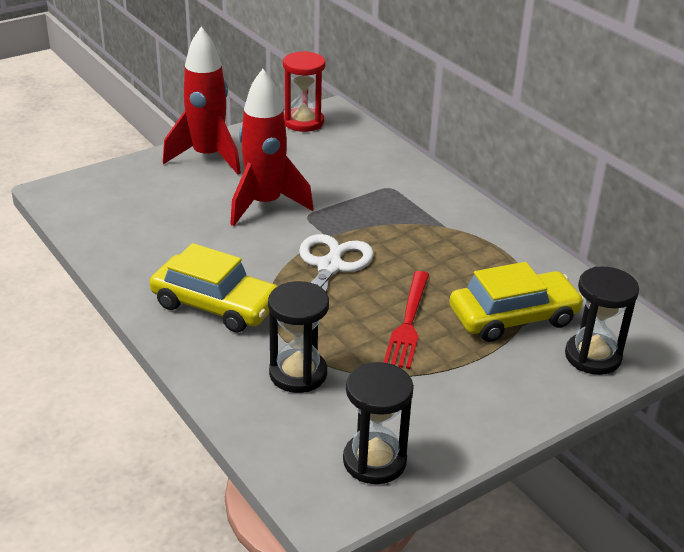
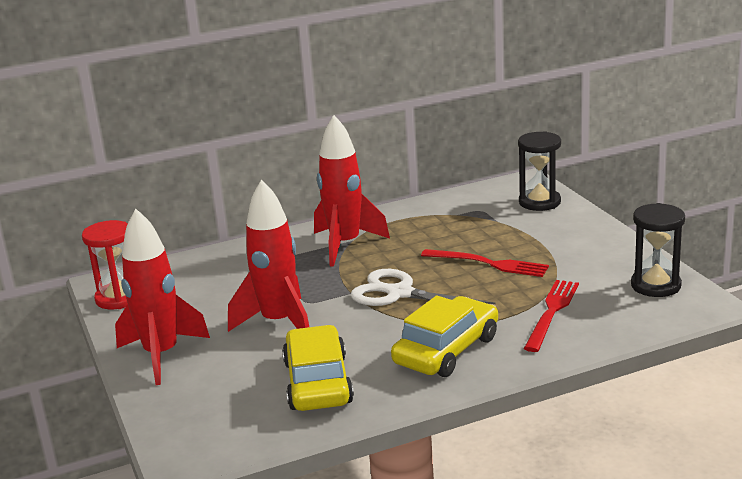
camera: 75 degrees left, 10 degrees down
(298, 374) = (552, 312): black hourglass -> red fork
(432, 223) = (345, 245): none -> red rocket
(513, 317) = (489, 224): yellow car -> yellow car (318, 382)

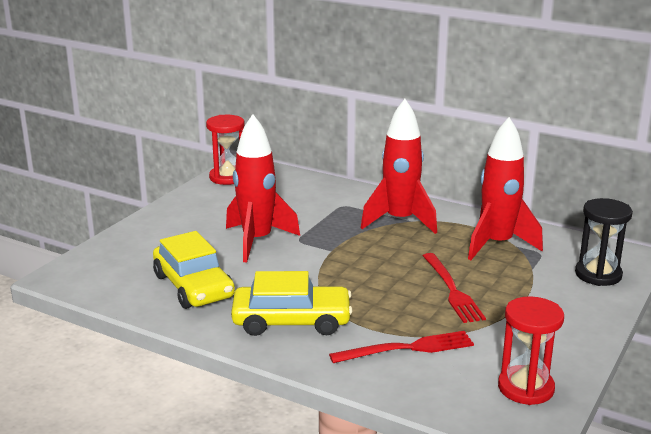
camera: 50 degrees right, 0 degrees up
(161, 355) = (173, 219): red rocket -> red rocket (497, 244)
(318, 382) = (193, 286): yellow car -> yellow car turned 105 degrees clockwise
(399, 293) = (354, 269): white scissors -> none
(655, 285) = (525, 388): black hourglass -> red hourglass

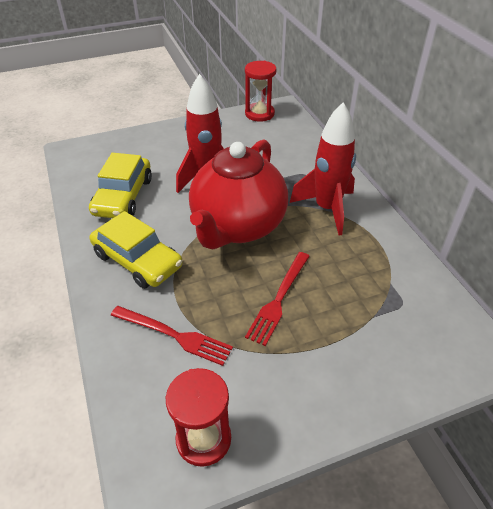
camera: 40 degrees right, 20 degrees up
(344, 262) = (238, 227): none -> red teapot
(497, 244) = (375, 274): red rocket -> none
(598, 274) = (427, 360): black hourglass -> none

